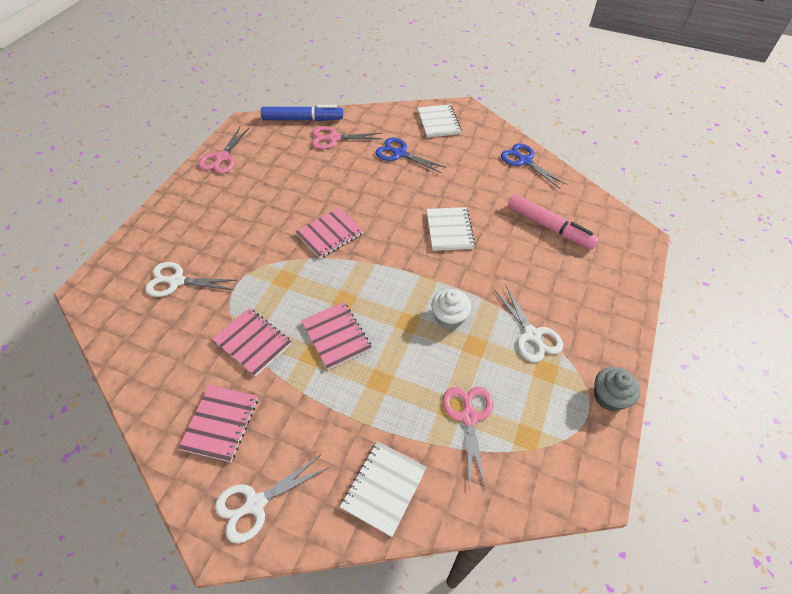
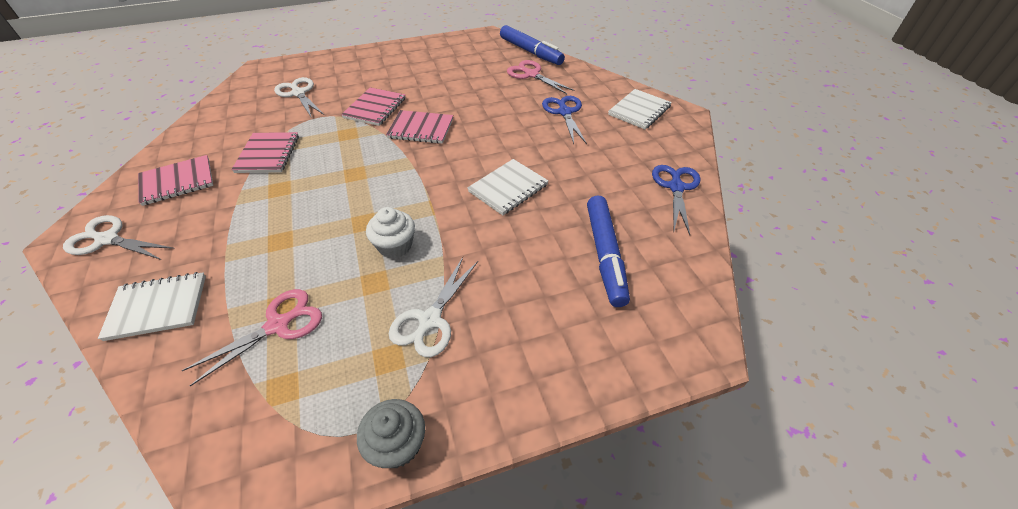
camera: 50 degrees right, 5 degrees down
(222, 158) = (440, 46): pink scissors -> none
(336, 336) = (310, 190): pink notebook -> pink notebook (375, 108)
(549, 227) = (605, 255): pink marker -> blue marker

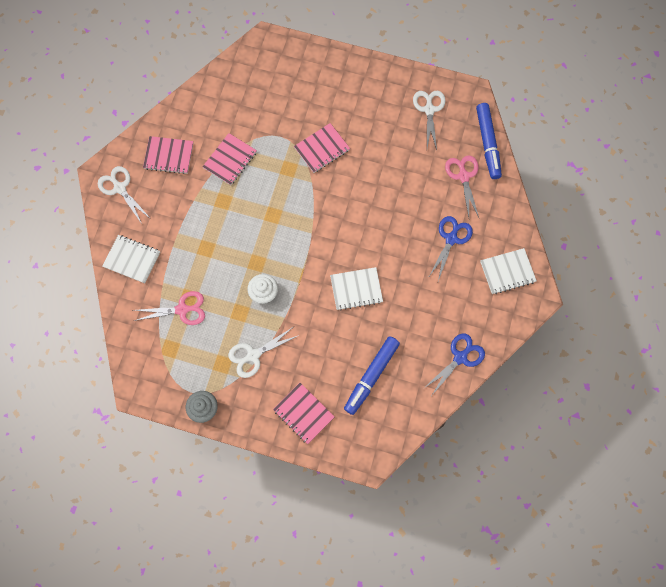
camera: 35 degrees right, 25 degrees up
(298, 93) = (278, 95): white scissors -> white scissors (429, 110)
(421, 129) = (339, 193): pink notebook -> pink notebook (303, 413)

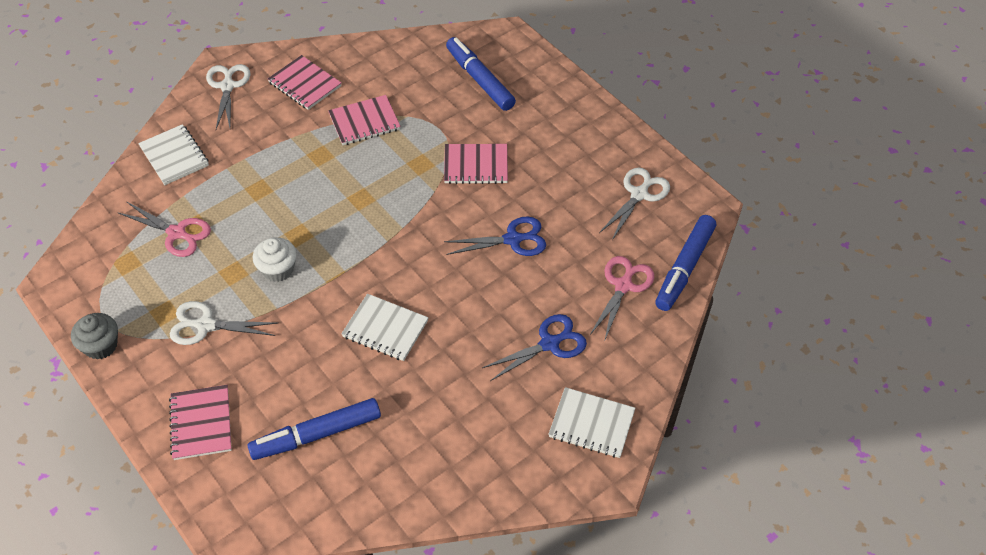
camera: 35 degrees right, 20 degrees down
(275, 85) = (480, 79): none -> blue marker
(460, 357) = (444, 485): blue scissors -> blue scissors (512, 239)

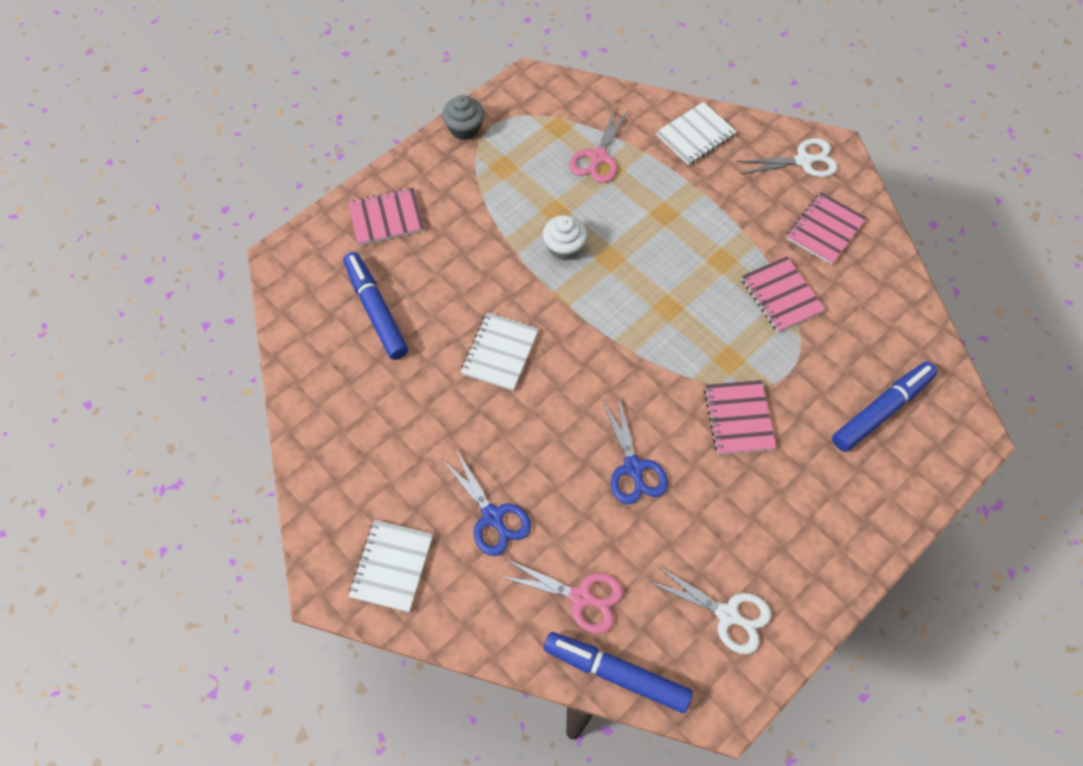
camera: 85 degrees right, 10 degrees up
(206, 325) = (492, 201): white scissors -> none

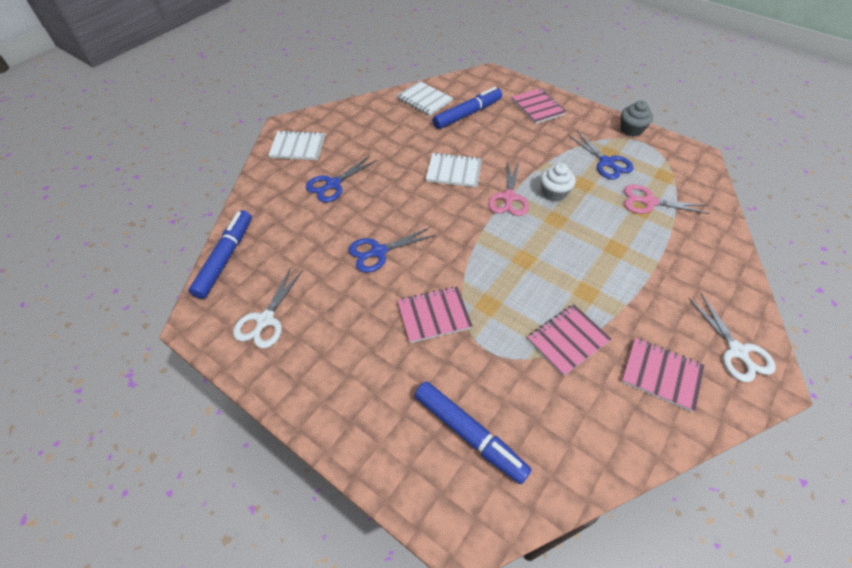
camera: 80 degrees right, 10 degrees down
(521, 175) = (606, 162): none -> blue scissors
(580, 597) = (279, 233): pink scissors -> pink scissors (509, 197)
(695, 135) = (712, 262): white notebook -> white notebook (424, 100)

